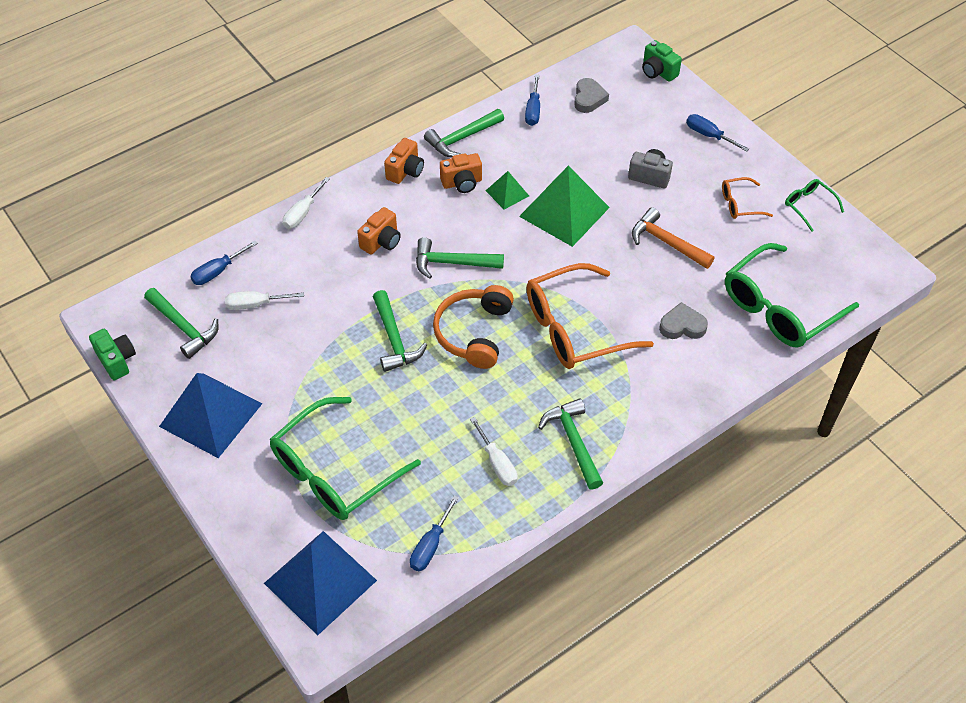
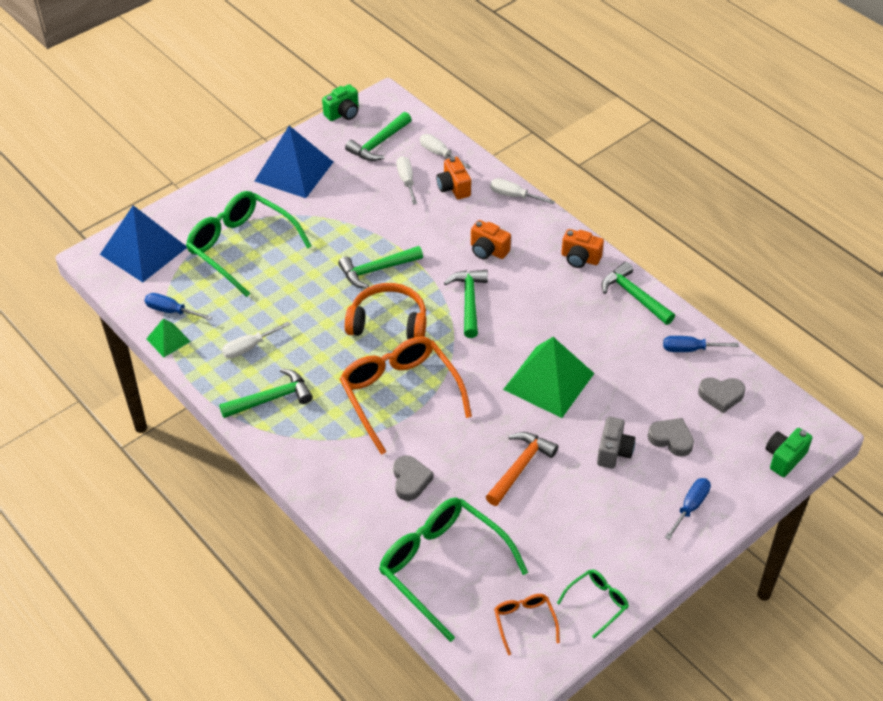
camera: 85 degrees right, 5 degrees down
(218, 271) = (439, 154): blue screwdriver -> white screwdriver
(462, 183) = (572, 300): orange camera -> orange camera (453, 188)
(507, 193) = (566, 335): green pyramid -> green pyramid (168, 340)
(636, 137) = (671, 439): none -> grey heart
(740, 204) = (588, 535): orange glasses -> orange glasses (524, 622)

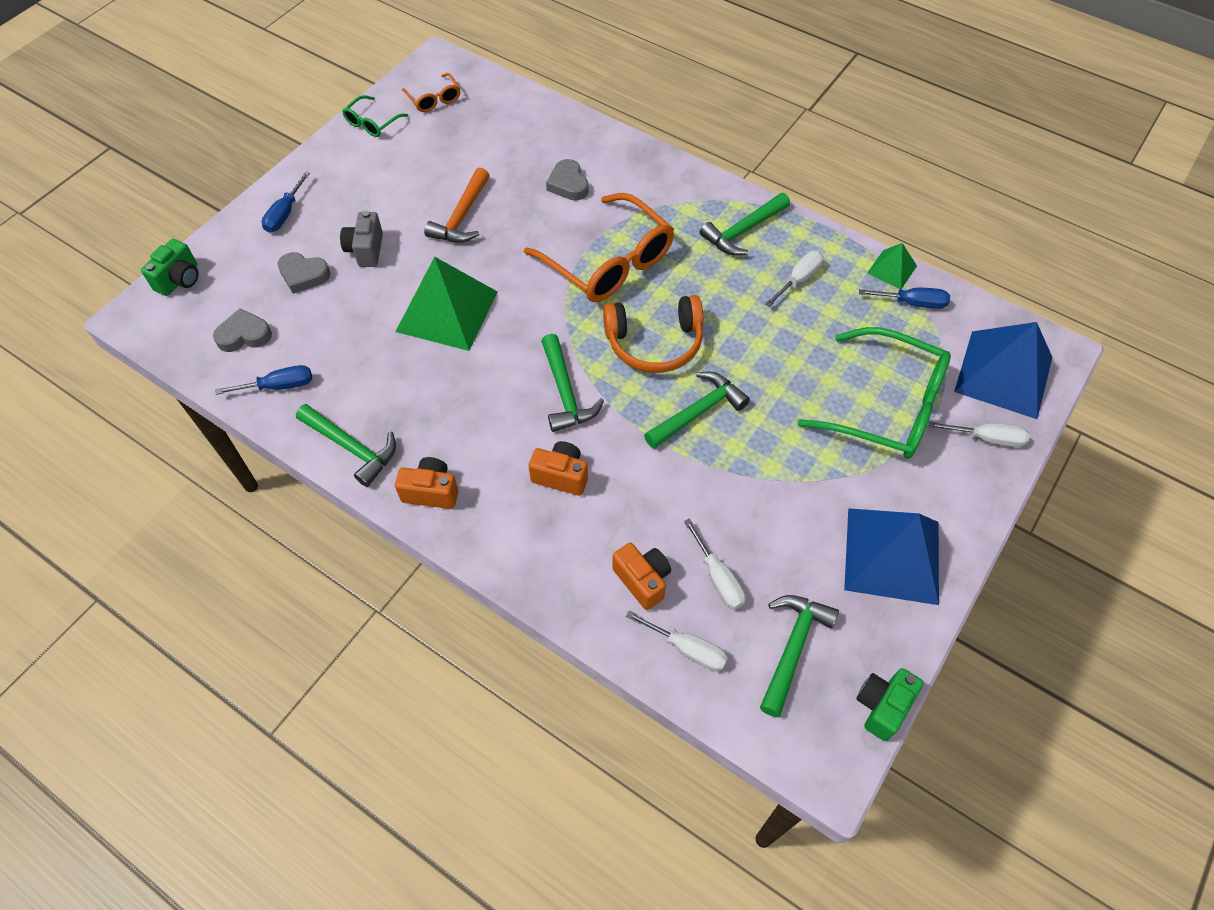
camera: 165 degrees right, 10 degrees up
(443, 567) = (515, 123): green glasses -> none
(514, 196) = (547, 586): white screwdriver -> white screwdriver (987, 438)

